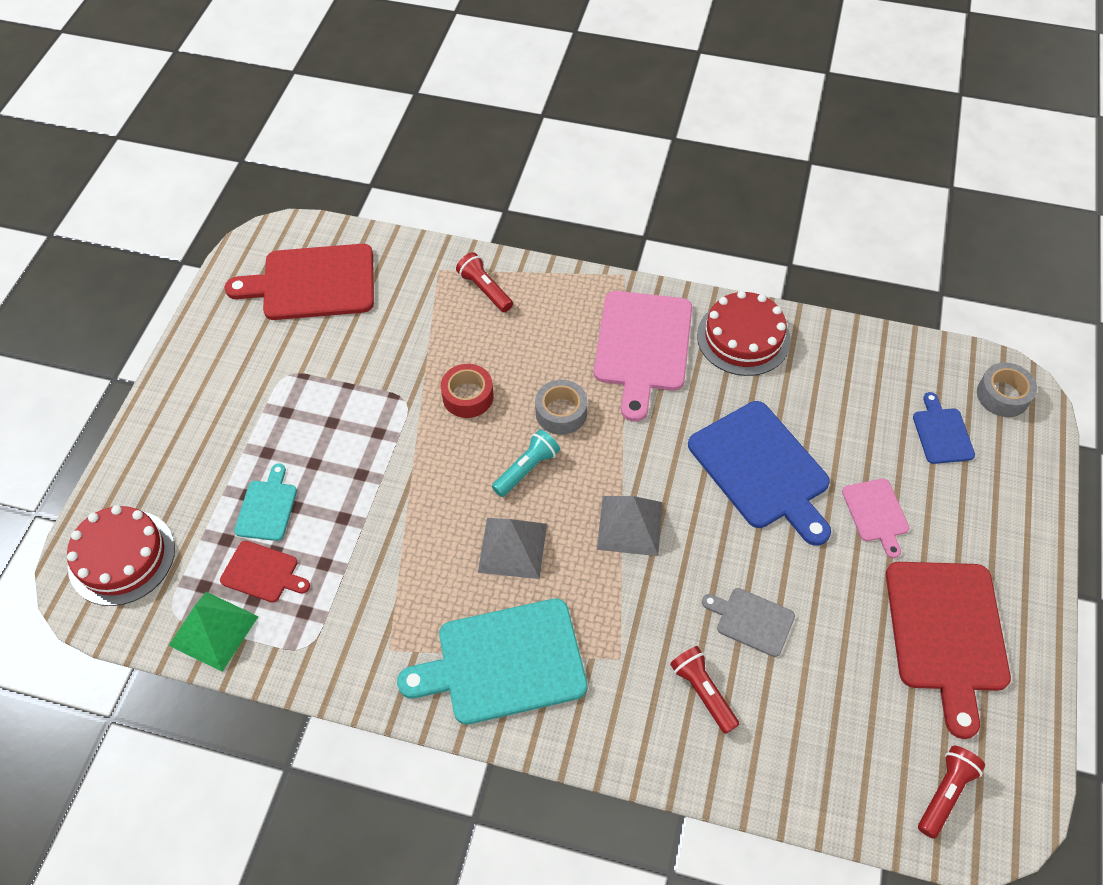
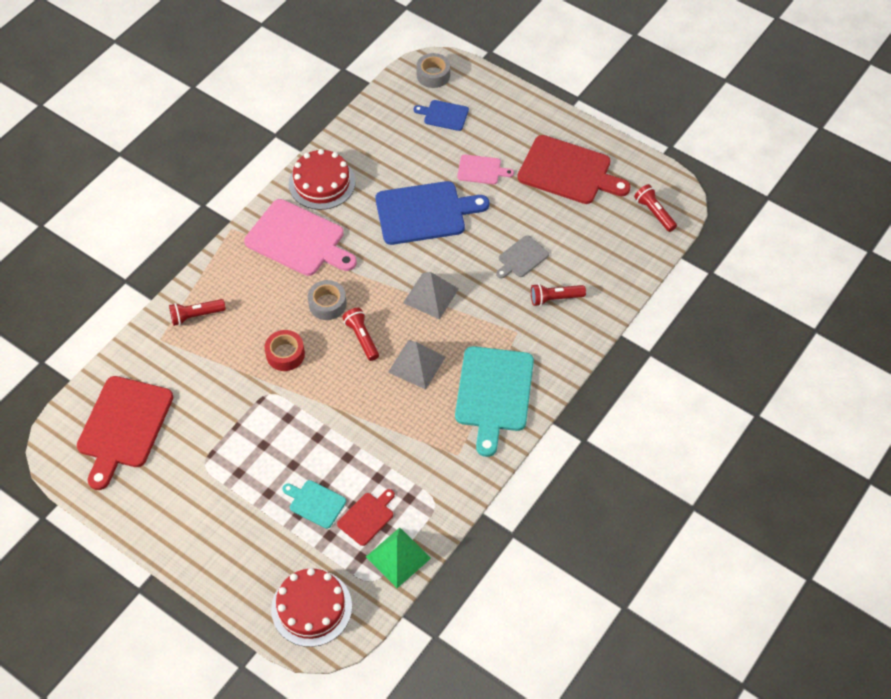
camera: 70 degrees left, 0 degrees up
(527, 469) = (362, 338): turquoise flashlight -> red flashlight

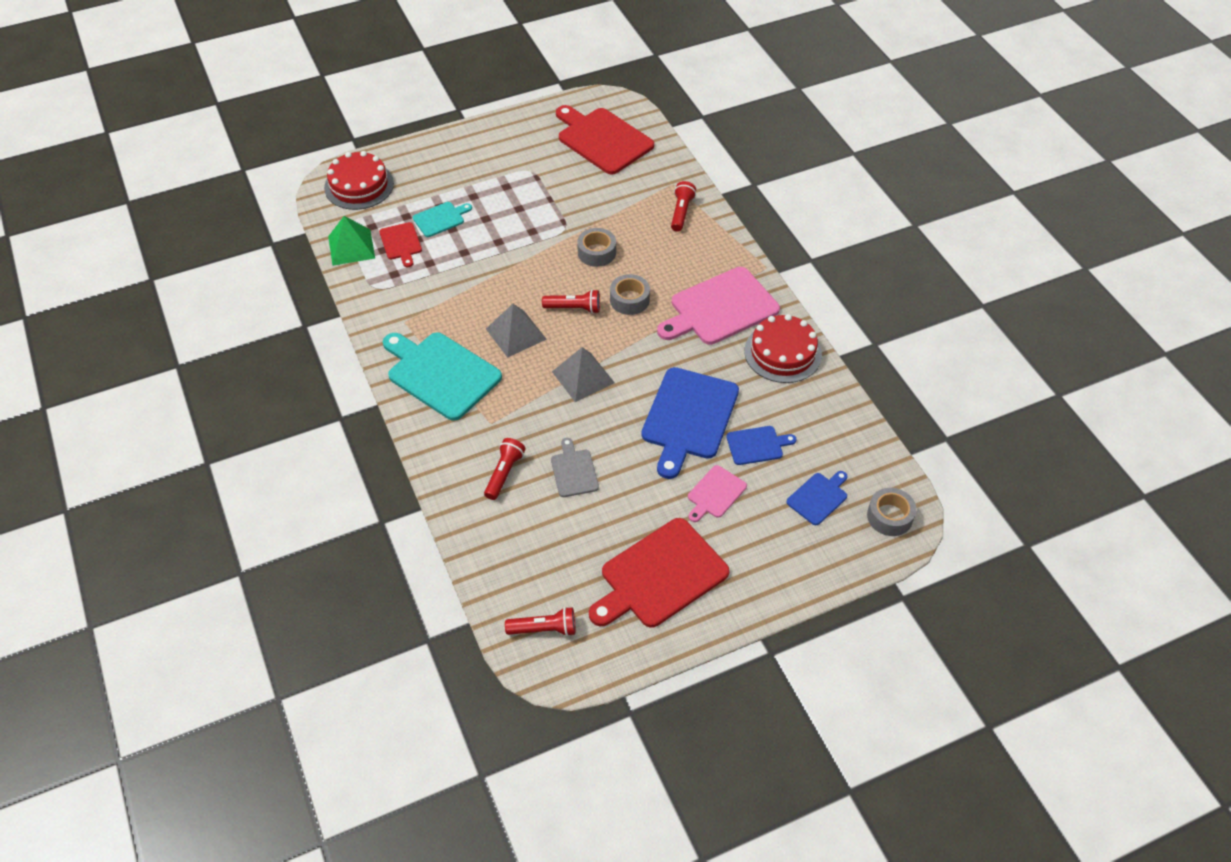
camera: 120 degrees right, 5 degrees down
(285, 354) = (596, 252): red tape -> grey tape
(422, 164) = (757, 445): none -> blue cutting board

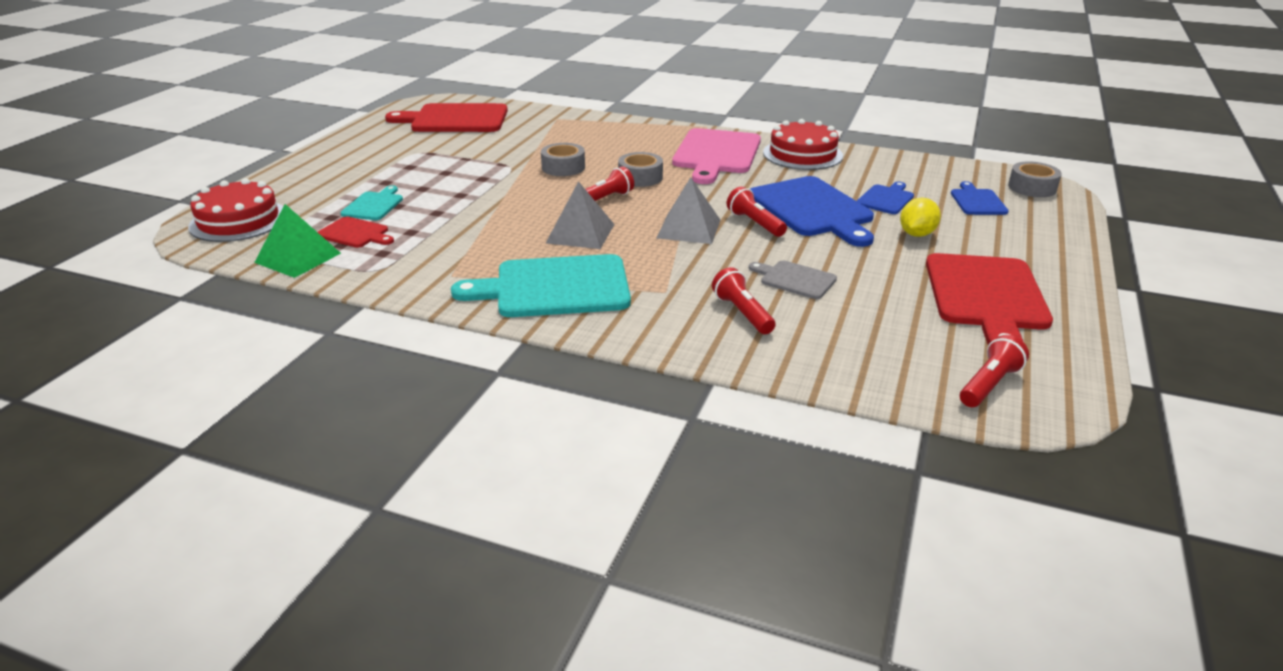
camera: 45 degrees left, 20 degrees down
(681, 212) = (592, 127): red flashlight -> red flashlight (755, 223)
(715, 493) = (916, 234): pink cutting board -> yellow lemon

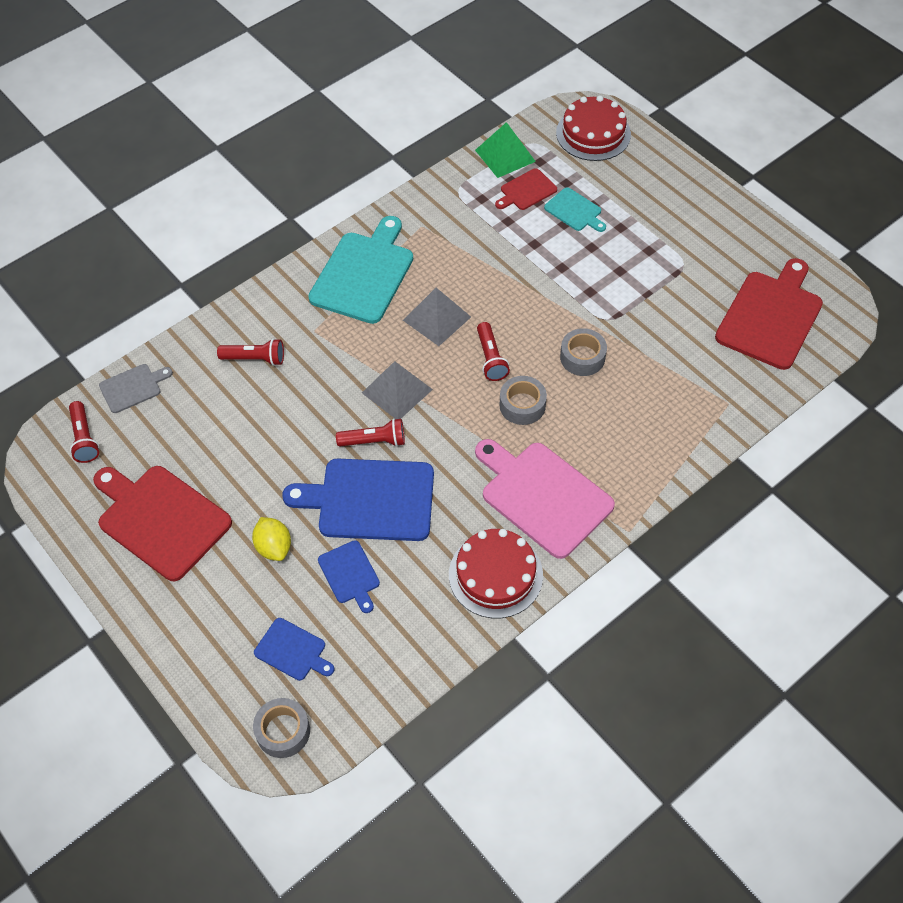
camera: 120 degrees right, 25 degrees up
(795, 279) = (272, 414): grey cutting board -> grey cutting board (133, 387)

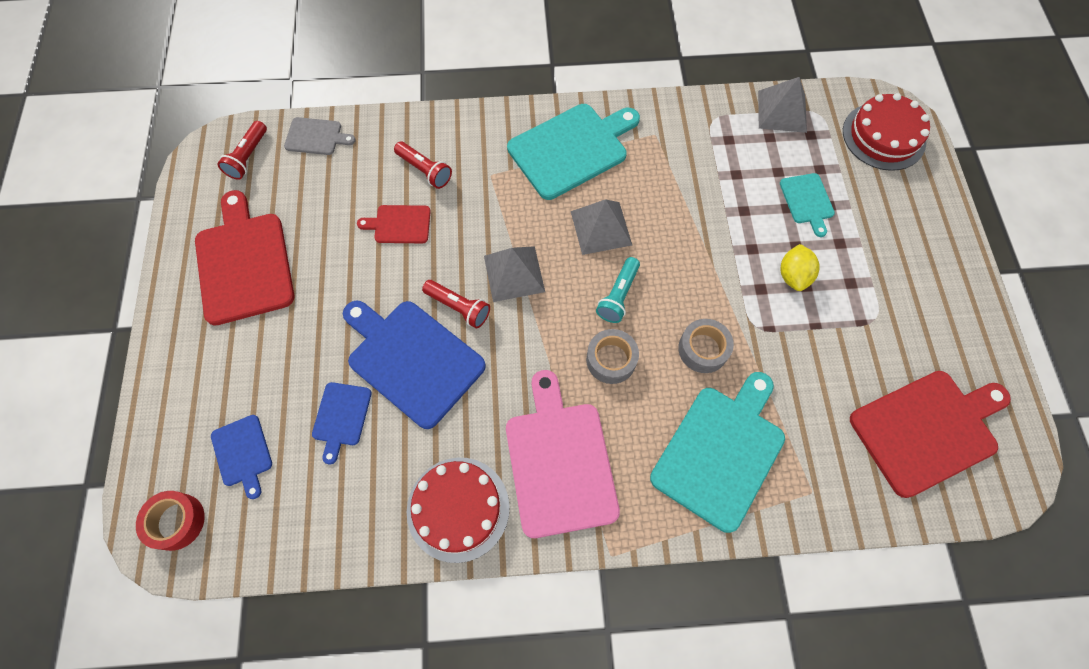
camera: 35 degrees right, 10 degrees up
(274, 547) = (304, 348): yellow lemon -> yellow lemon (793, 275)
(283, 731) = (176, 521): grey tape -> red tape
(490, 358) = (618, 296): red flashlight -> turquoise flashlight
(505, 155) = (782, 111): green pyramid -> grey pyramid
(526, 191) = (776, 155): red cutting board -> red cutting board (399, 224)
(649, 417) = (721, 452): none -> turquoise cutting board

